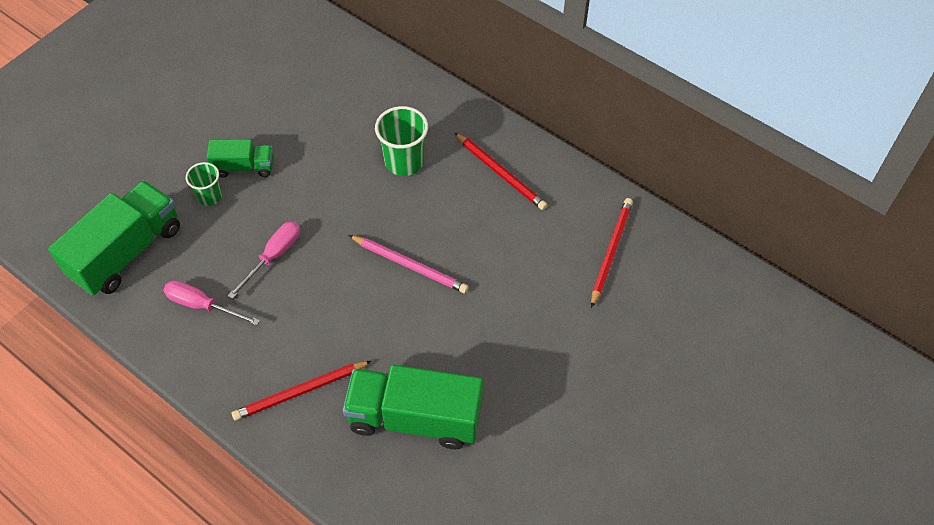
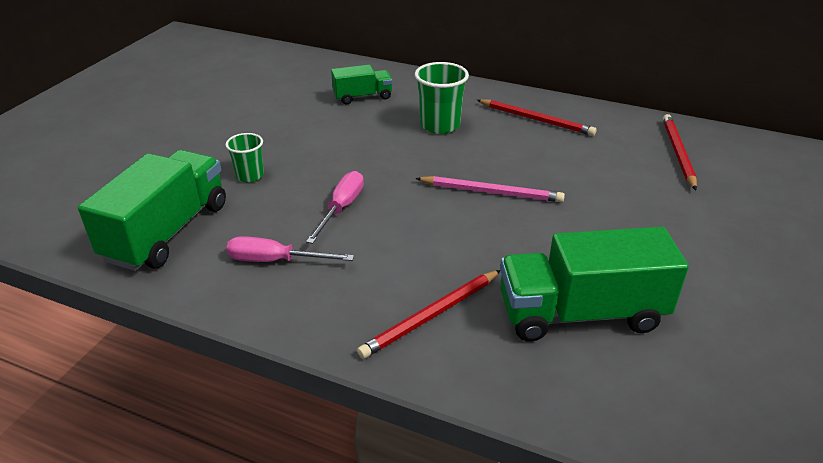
camera: 15 degrees left, 20 degrees down
(244, 167) = (278, 151): green truck -> green truck (362, 97)

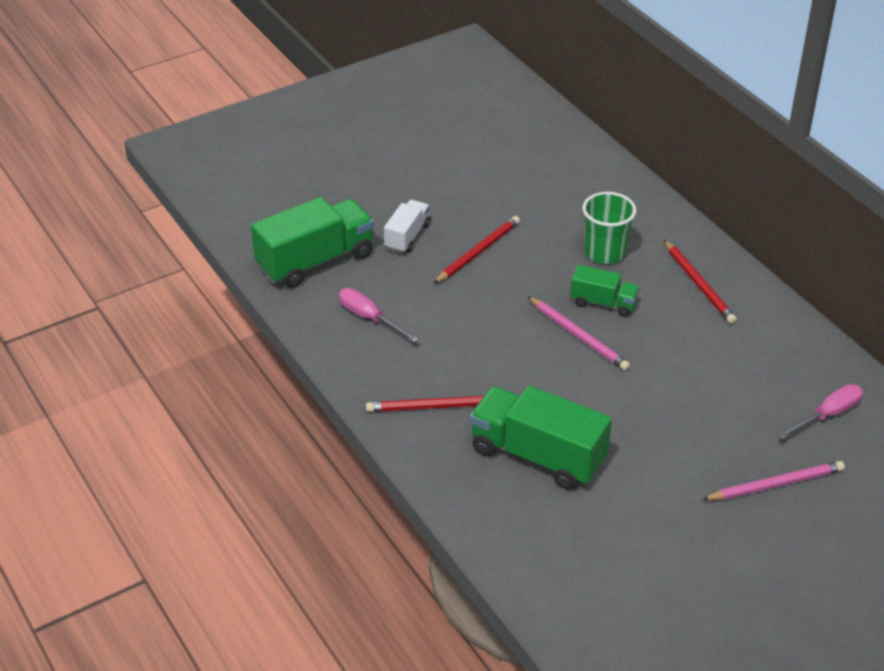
camera: 35 degrees right, 5 degrees up
(250, 175) = (407, 236): green cup -> white truck
(341, 208) = (450, 297): pink screwdriver -> pink screwdriver (828, 415)
(362, 97) = (567, 192): green truck -> green truck (603, 303)
(677, 153) = (788, 374): red pencil -> red pencil (478, 252)
(786, 236) = (775, 484): none -> pink pencil

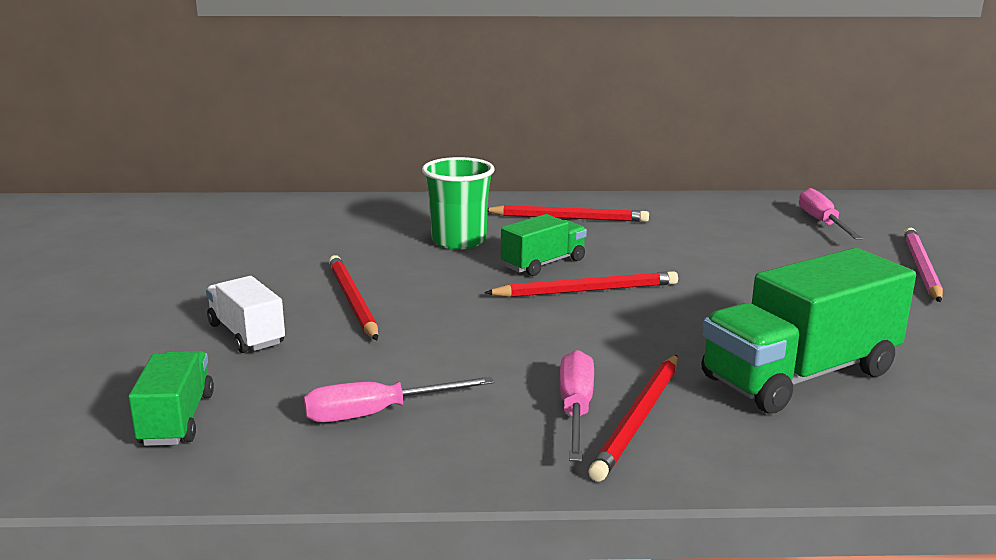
camera: 60 degrees left, 20 degrees down
(315, 261) = (177, 419): green truck -> green truck, size x0.54
(427, 382) = (576, 410): none -> pink screwdriver
(578, 336) = (586, 290): pink pencil -> red pencil

